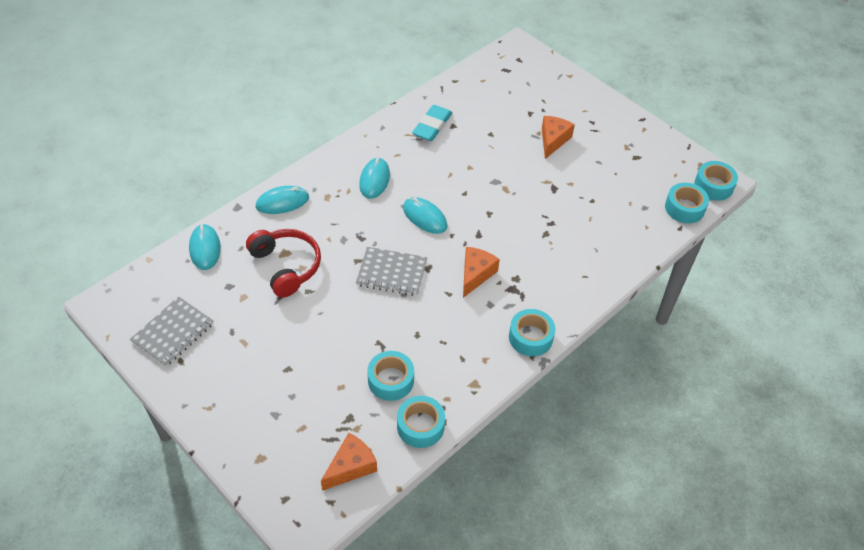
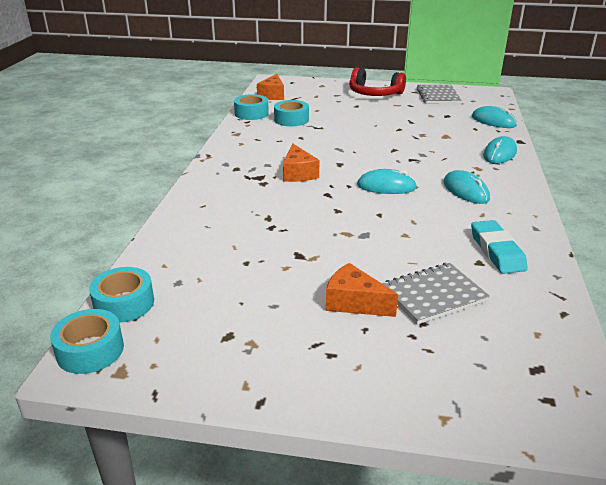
camera: 145 degrees right, 20 degrees down
(286, 266) = (432, 132): red headphones -> red headphones (374, 94)
(392, 273) = (361, 153): grey notebook -> grey notebook (433, 295)
(530, 337) = (218, 161): turquoise tape -> none
(553, 140) = (354, 302): orange cheese -> orange cheese turned 135 degrees clockwise

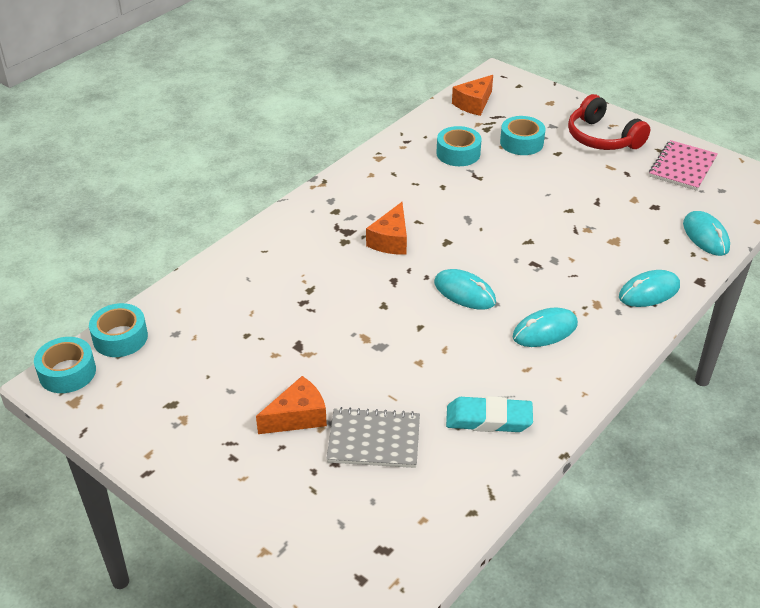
camera: 30 degrees right, 10 degrees up
(251, 113) = (422, 129): turquoise tape -> turquoise tape (521, 143)
(354, 302) = (298, 417): orange cheese -> orange cheese turned 90 degrees clockwise
(438, 96) = (682, 167): grey notebook -> pink notebook
(465, 190) = (545, 331): turquoise mouse -> turquoise mouse turned 60 degrees clockwise
(497, 251) = (488, 419): turquoise eraser -> turquoise eraser turned 75 degrees clockwise

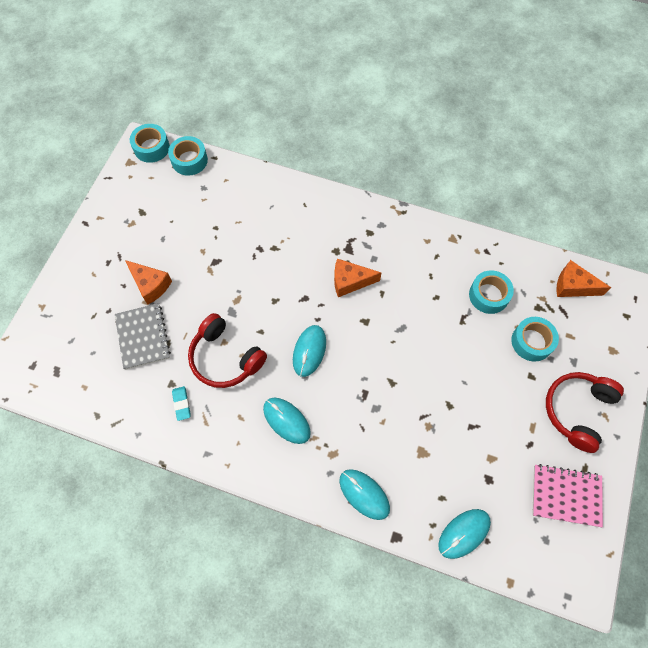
camera: 70 degrees right, 25 degrees up
(442, 365) = (225, 358): none -> red headphones
(488, 419) = (181, 404): turquoise eraser -> turquoise eraser, size x0.57

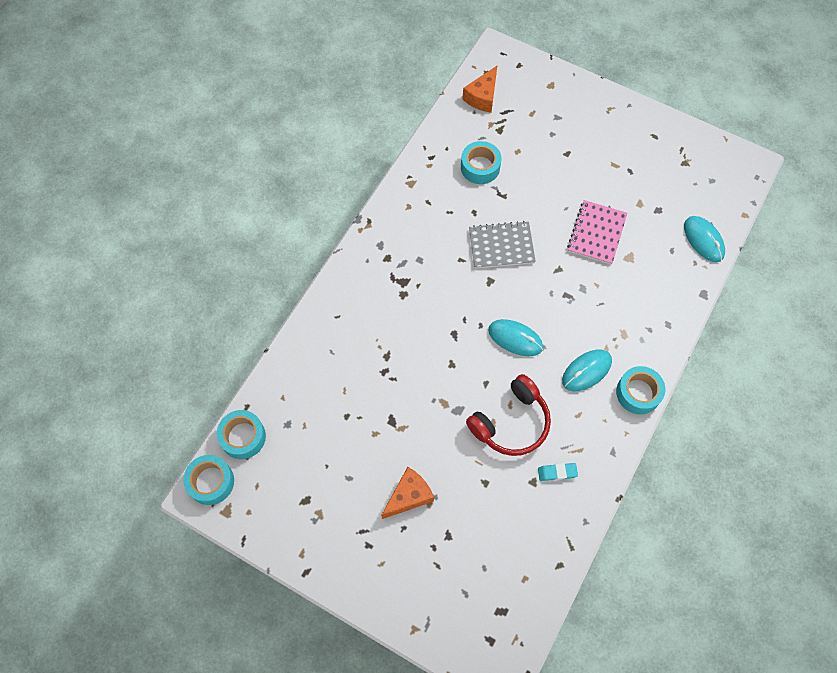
camera: 80 degrees left, 0 degrees up
(143, 337) = (473, 509): grey notebook -> grey notebook (501, 246)
(350, 281) = (442, 287): orange cheese -> none
(364, 494) = (664, 313): turquoise mouse -> none
(532, 342) = (533, 144): turquoise tape -> turquoise tape (638, 393)
(566, 495) = (676, 156): pink notebook -> pink notebook (596, 233)
(577, 410) = (603, 127): red headphones -> none

